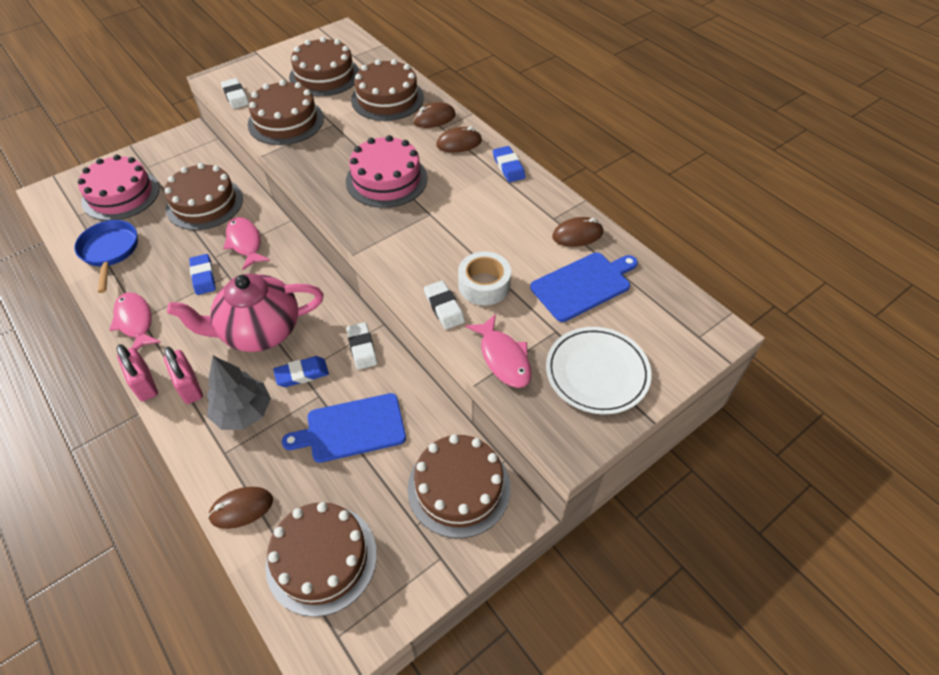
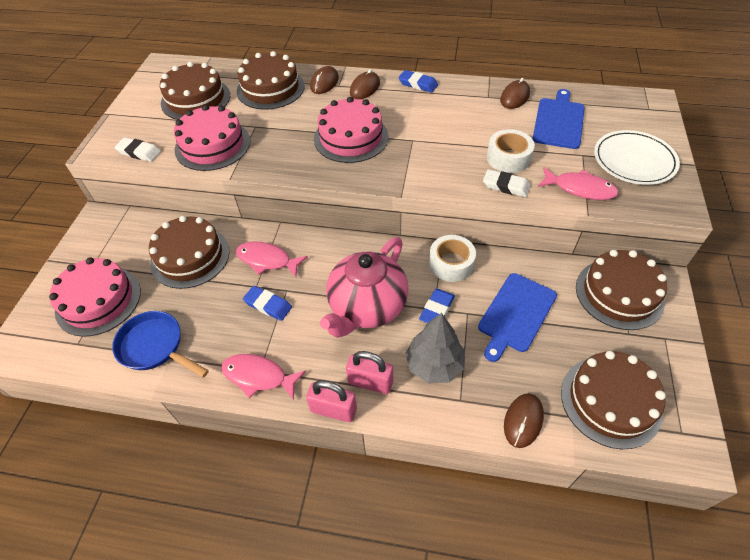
camera: 40 degrees left, 0 degrees up
(286, 121) = (212, 145): brown cake -> pink cake
(362, 348) = (451, 264): white eraser -> white tape

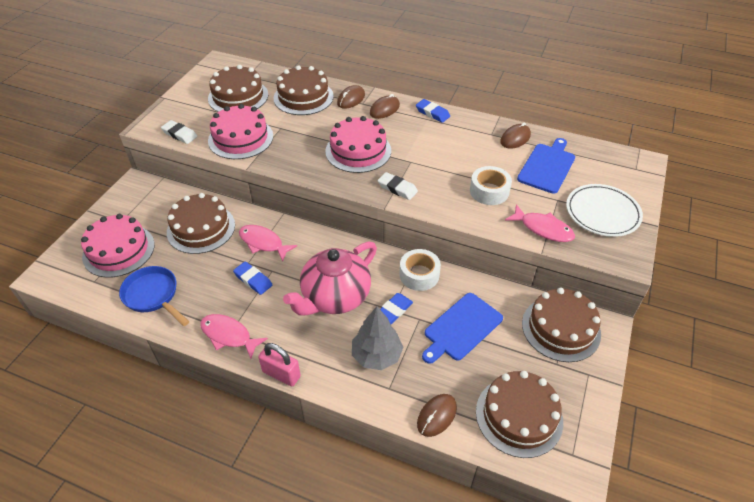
camera: 10 degrees right, 5 degrees down
(370, 382) = (318, 358): pink padlock -> none
(506, 186) = (478, 215): white eraser -> white eraser (397, 188)

